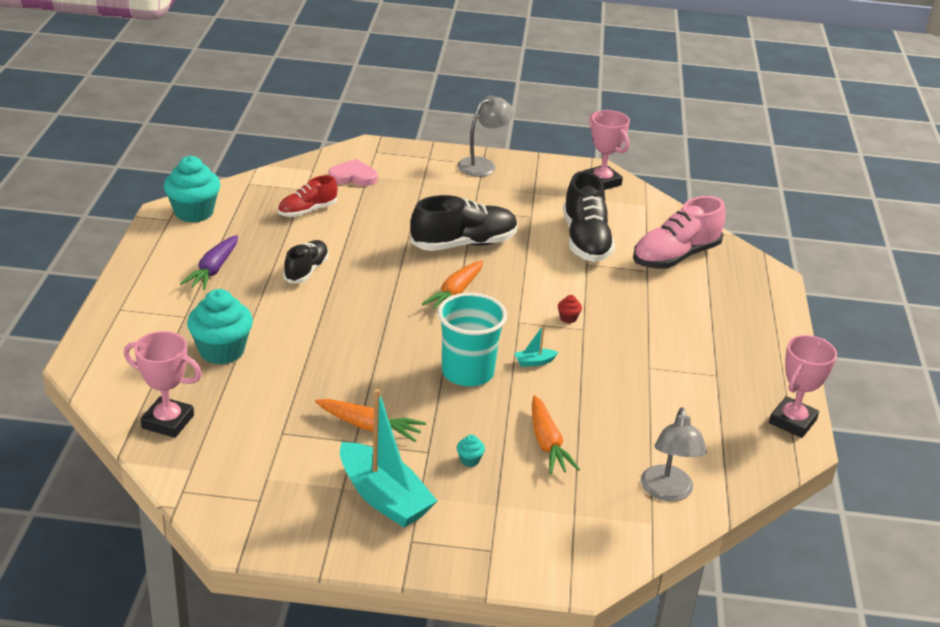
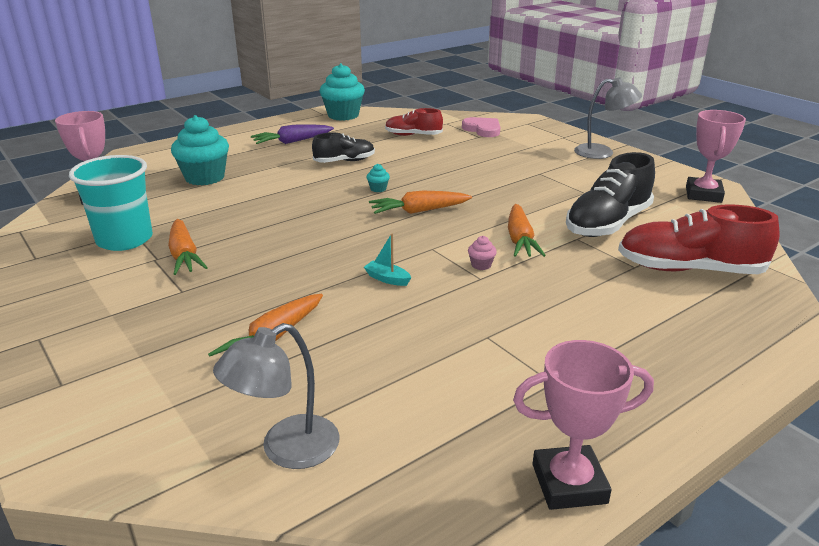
camera: 50 degrees right, 5 degrees down
(384, 497) = (91, 300): turquoise boat -> none
(464, 244) = (489, 188): black shoe -> none
(467, 372) = (321, 259): turquoise cup -> turquoise cup (124, 240)
(469, 460) = (193, 313): turquoise cupcake -> turquoise cupcake (378, 189)
(558, 284) = (520, 240): none -> orange carrot
(568, 318) = (481, 265): red cupcake -> pink cupcake
(675, 256) = (689, 269): pink shoe -> red shoe

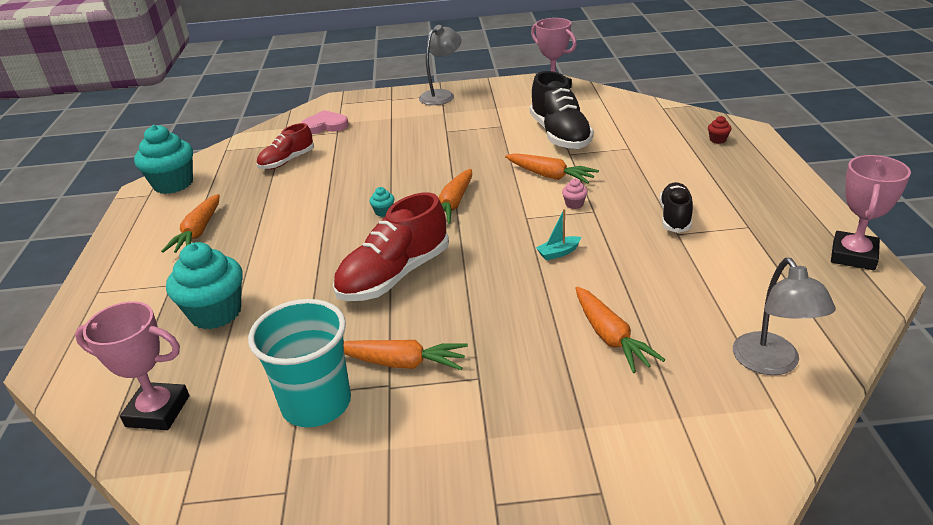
camera: 55 degrees left, 5 degrees up
(292, 142) = (198, 232): purple carrot -> orange carrot
(344, 161) = (296, 213): black shoe -> black shoe (675, 217)
(689, 269) = (649, 132): red shoe -> red shoe (394, 275)
(738, 318) = (717, 140): none -> red cupcake

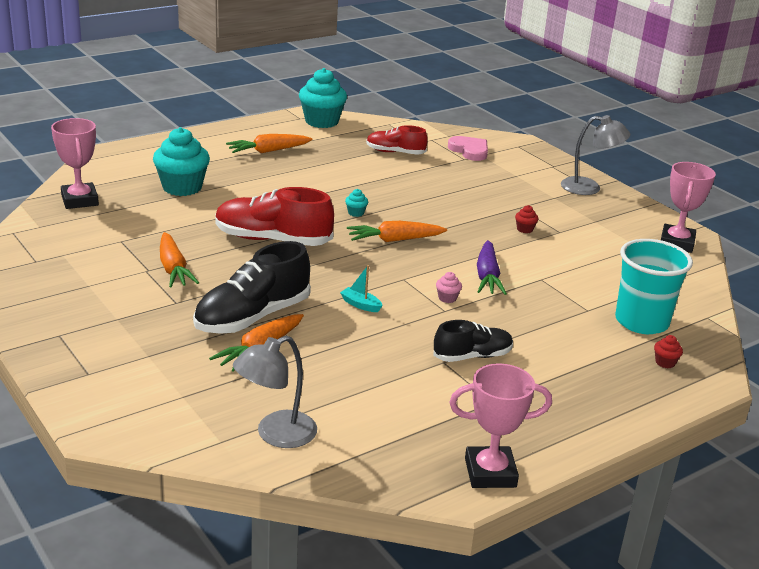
camera: 55 degrees right, 5 degrees down
(316, 403) = (115, 249): turquoise cup -> turquoise cup (641, 322)
(485, 139) = (525, 229): none -> red cupcake
(550, 176) = (487, 276): orange carrot -> purple carrot
(560, 135) = (574, 266): black shoe -> black shoe (252, 317)

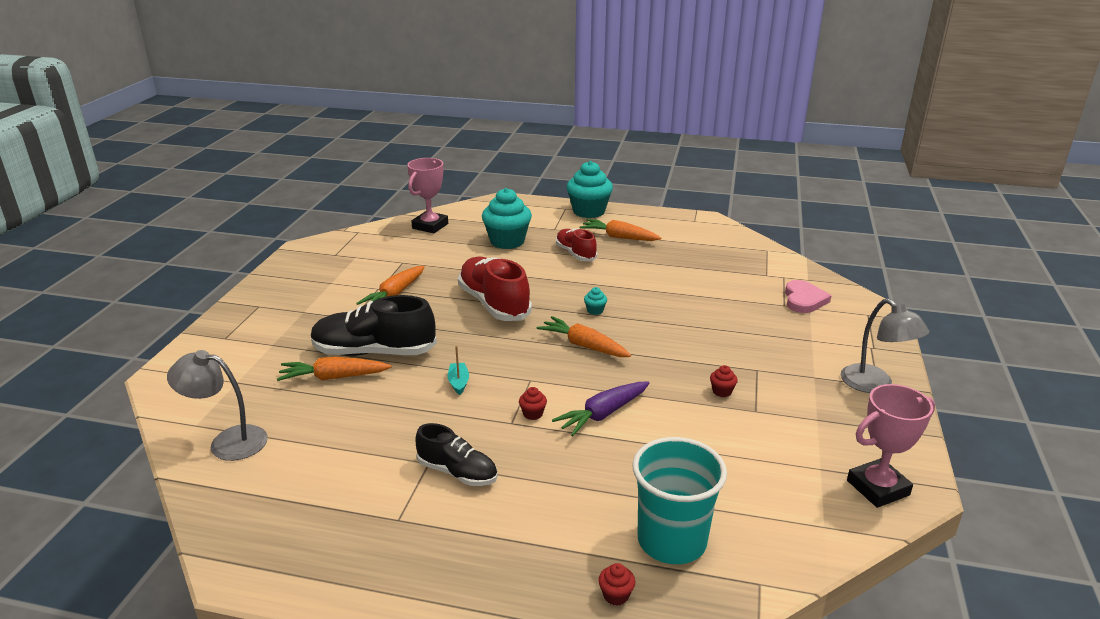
camera: 50 degrees right, 0 degrees up
(321, 121) = (707, 229): turquoise cupcake -> turquoise cupcake (589, 211)
(395, 152) = (725, 275): red shoe -> red shoe (575, 254)
(447, 298) = (533, 414): pink cupcake -> red cupcake
(490, 473) = (282, 574): pink trophy -> none

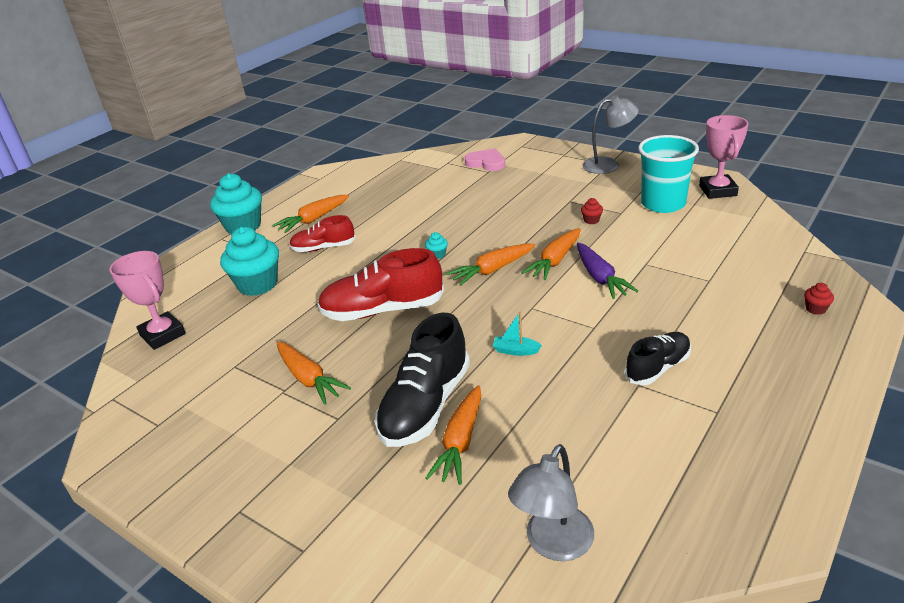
camera: 65 degrees left, 5 degrees up
(533, 414) = (585, 313): red cupcake -> none
(620, 380) = (555, 261): none -> orange carrot
(671, 541) = (760, 275): turquoise cup -> turquoise cup (663, 204)

